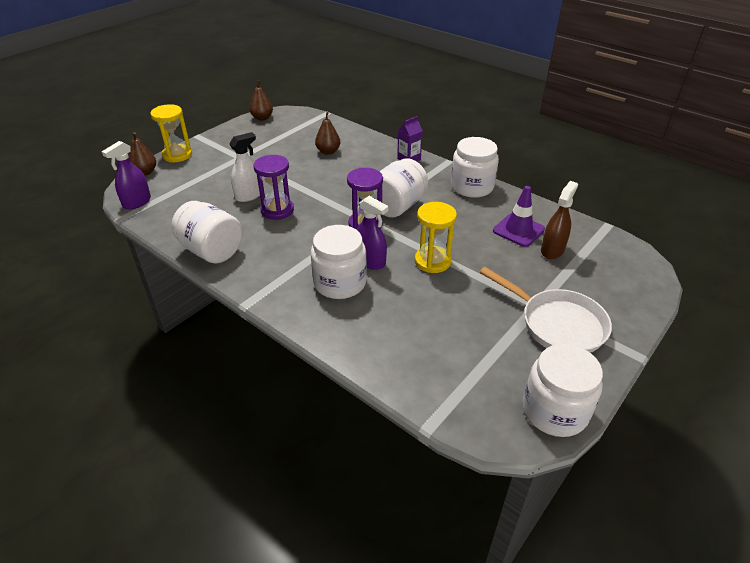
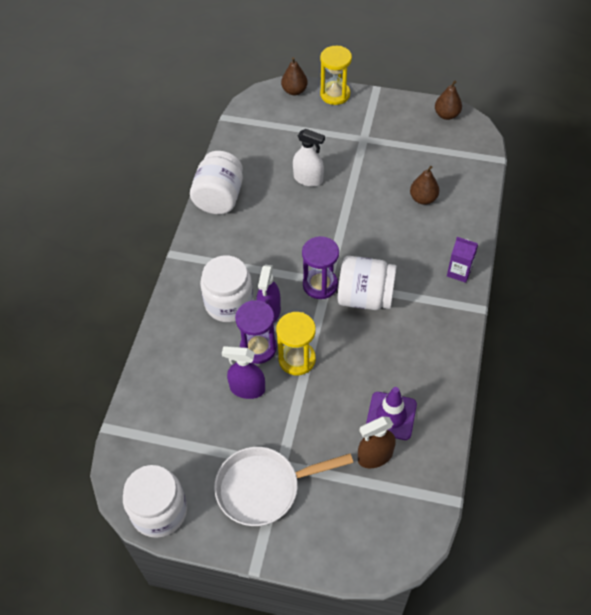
camera: 65 degrees right, 15 degrees up
(137, 202) = (250, 113): purple spray bottle -> purple spray bottle (247, 389)
(277, 210) = (300, 210): purple hourglass -> purple hourglass (258, 348)
(472, 187) = (444, 348): white jar -> none
(552, 250) = (375, 456): brown spray bottle -> brown spray bottle turned 150 degrees clockwise
(557, 324) = (263, 488): white pan -> white pan turned 60 degrees clockwise

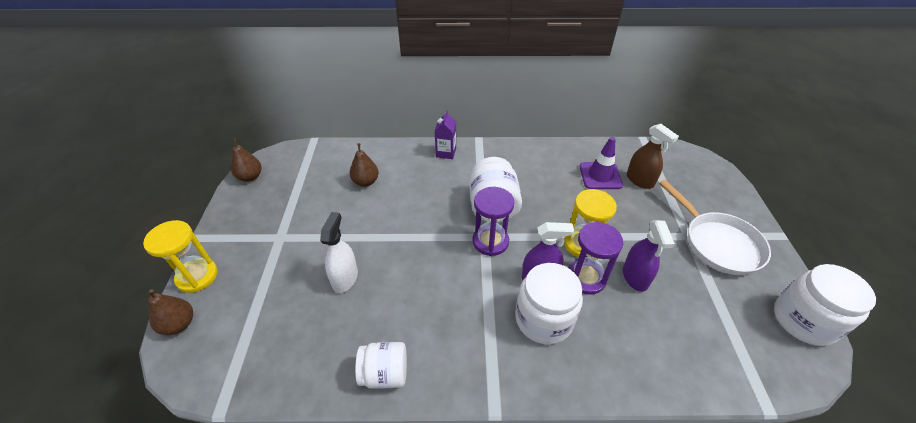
camera: 105 degrees left, 10 degrees down
(219, 197) = (385, 373): white jar -> white jar, size x0.66

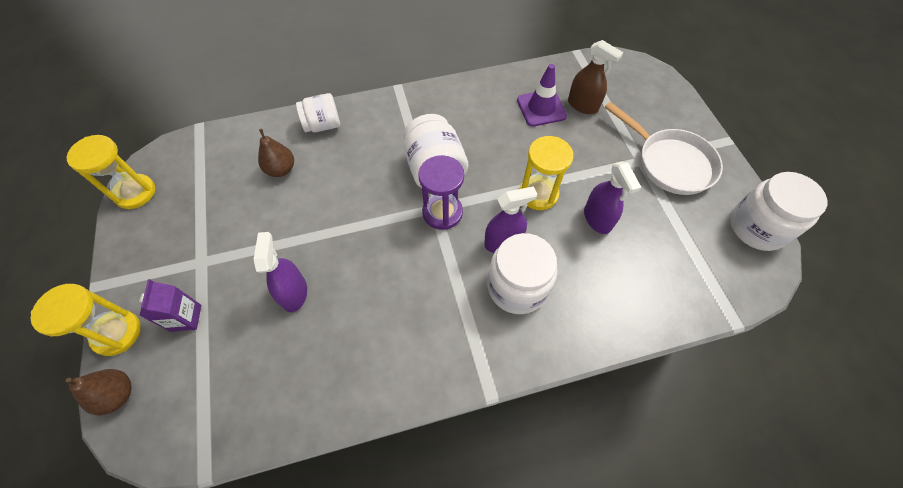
camera: 15 degrees left, 15 degrees up
(250, 177) = (135, 193): brown pear -> yellow hourglass
(345, 278) = (294, 293): white spray bottle -> purple spray bottle
(385, 373) = (370, 387): white jar -> white jar (323, 125)
(446, 152) = (365, 112): purple carton -> purple carton (186, 318)
(586, 278) = (549, 231): purple hourglass -> none

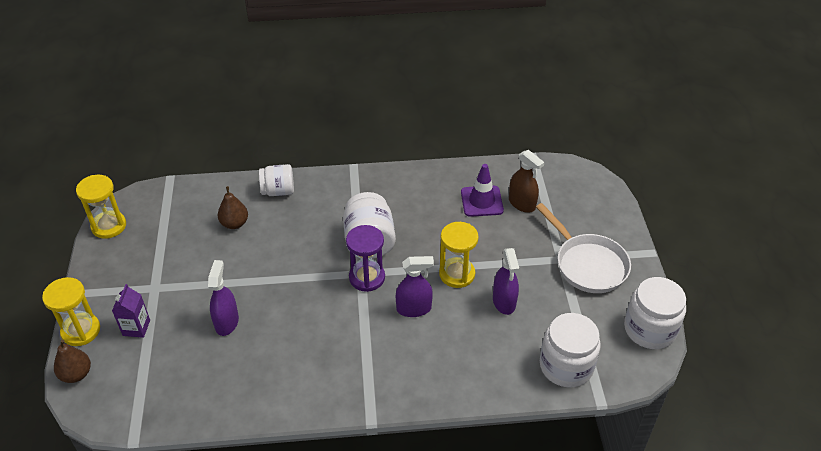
camera: 10 degrees right, 15 degrees down
(517, 287) = (416, 345): white jar -> white jar (566, 366)

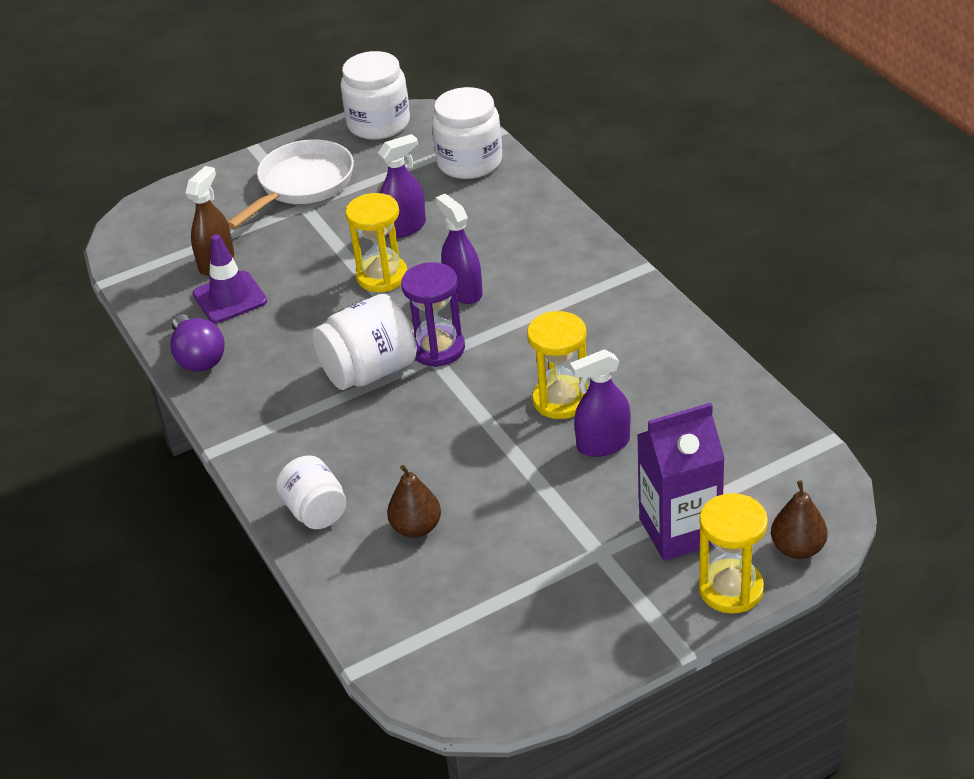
camera: 110 degrees left, 5 degrees down
(109, 226) = (515, 686): yellow hourglass -> yellow hourglass (561, 400)
(136, 328) = (680, 531): purple carton -> purple carton, size x1.75
(434, 177) = (198, 357): none -> purple light bulb

